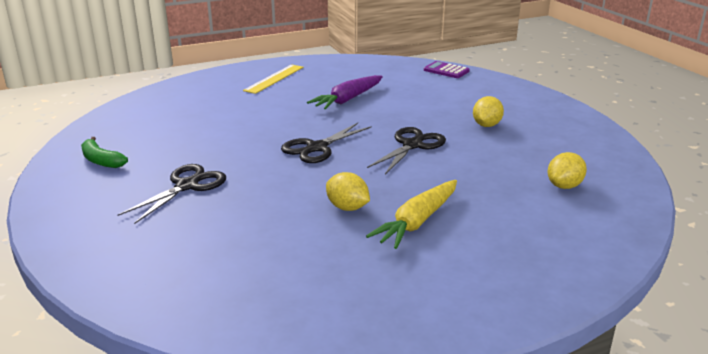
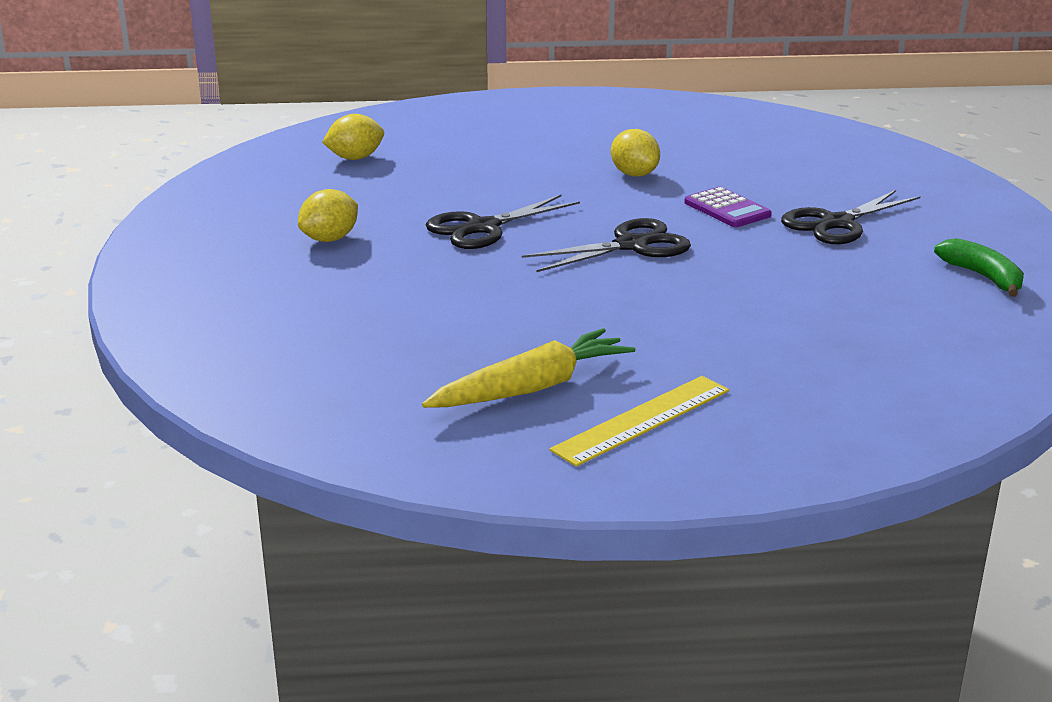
camera: 160 degrees left, 0 degrees up
(348, 99) = (514, 328): purple carrot -> none
(417, 222) = (565, 153): yellow carrot -> yellow carrot (532, 387)
(446, 70) = (219, 372): purple calculator -> purple calculator (727, 209)

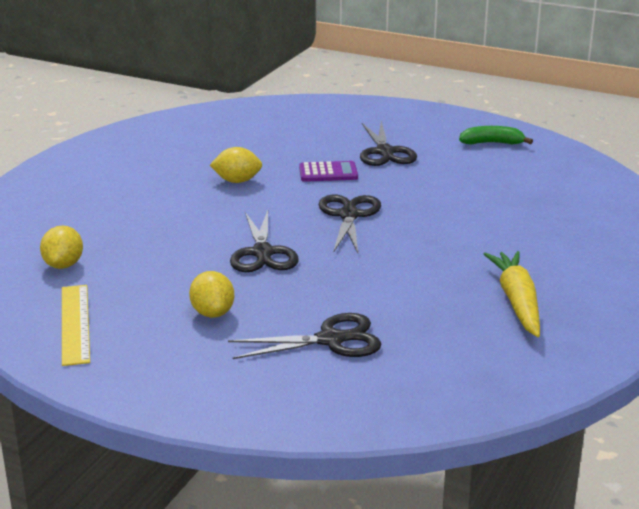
camera: 60 degrees left, 0 degrees up
(330, 305) = (330, 340): none -> black scissors
(642, 420) = (582, 280): yellow ruler -> yellow ruler (75, 324)

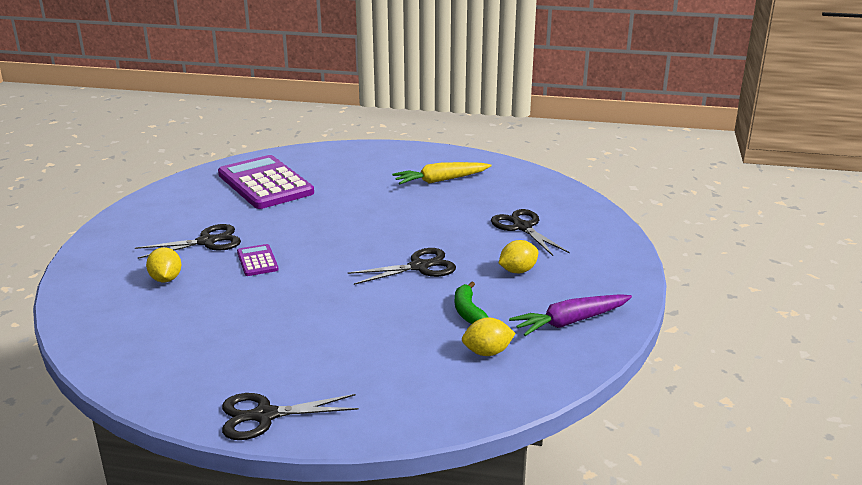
camera: 105 degrees left, 0 degrees up
(75, 324) = (570, 322): yellow ruler -> purple carrot
(237, 181) = (285, 301): yellow lemon -> yellow lemon (166, 279)
(349, 215) = (340, 242): black scissors -> black scissors (265, 416)
(492, 143) = (182, 201): green banana -> green banana (468, 312)
(532, 185) = (265, 184): none -> purple calculator

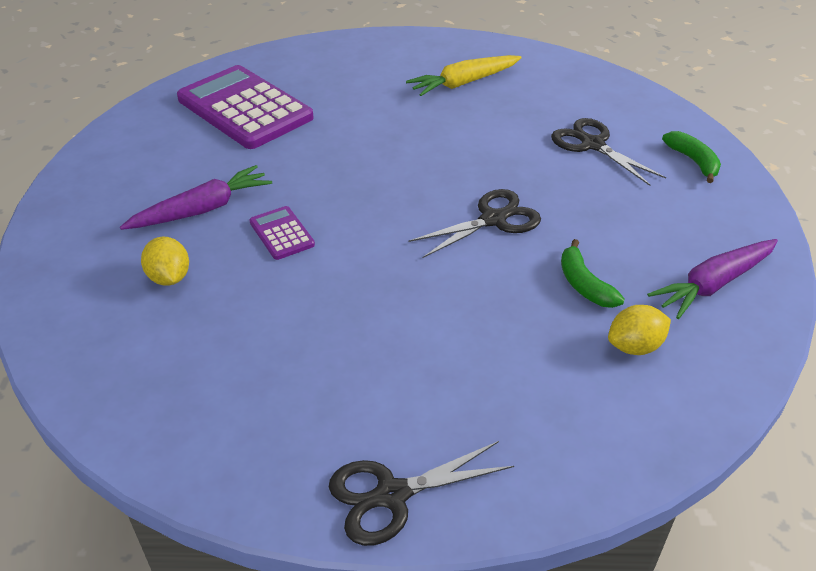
camera: 10 degrees left, 15 degrees up
(207, 242) = (202, 209): black scissors -> purple carrot
(518, 271) = (616, 212): yellow lemon -> none
(598, 244) = (693, 161): none -> green banana

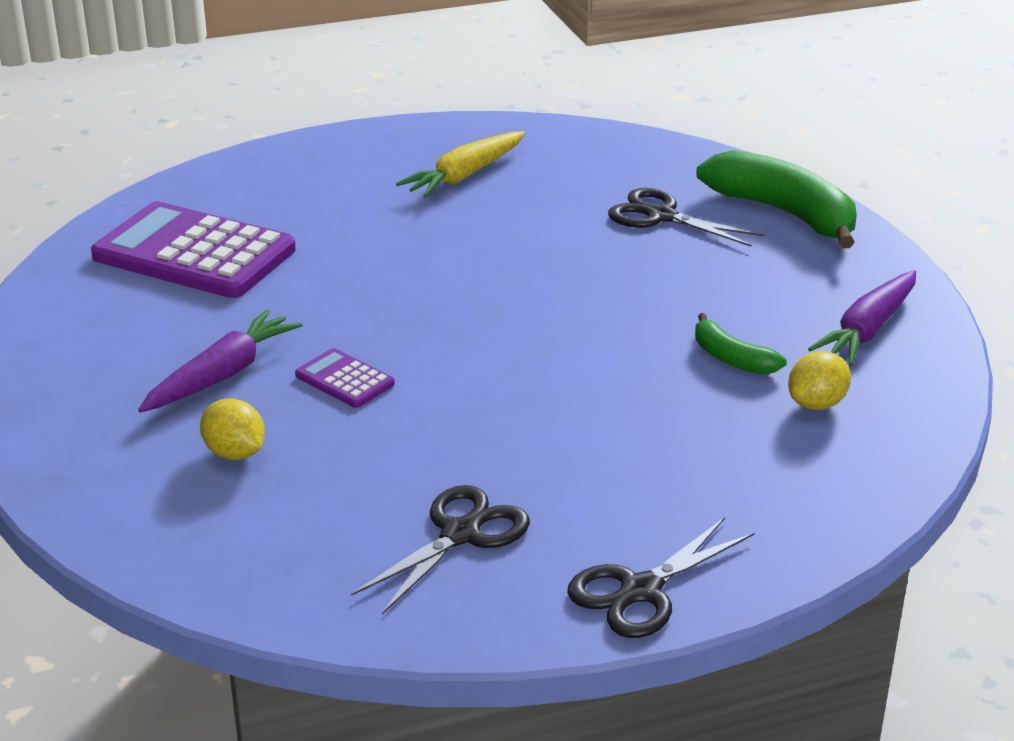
camera: 20 degrees left, 10 degrees down
(493, 220) = (591, 315): black scissors -> black scissors (460, 534)
(693, 161) = (784, 213): green banana -> green banana, size x1.97

